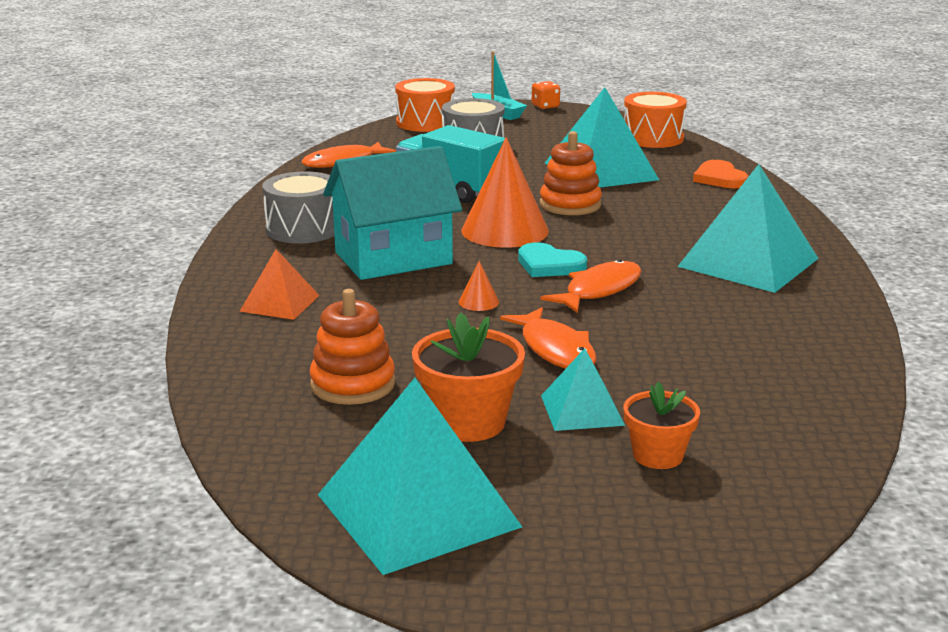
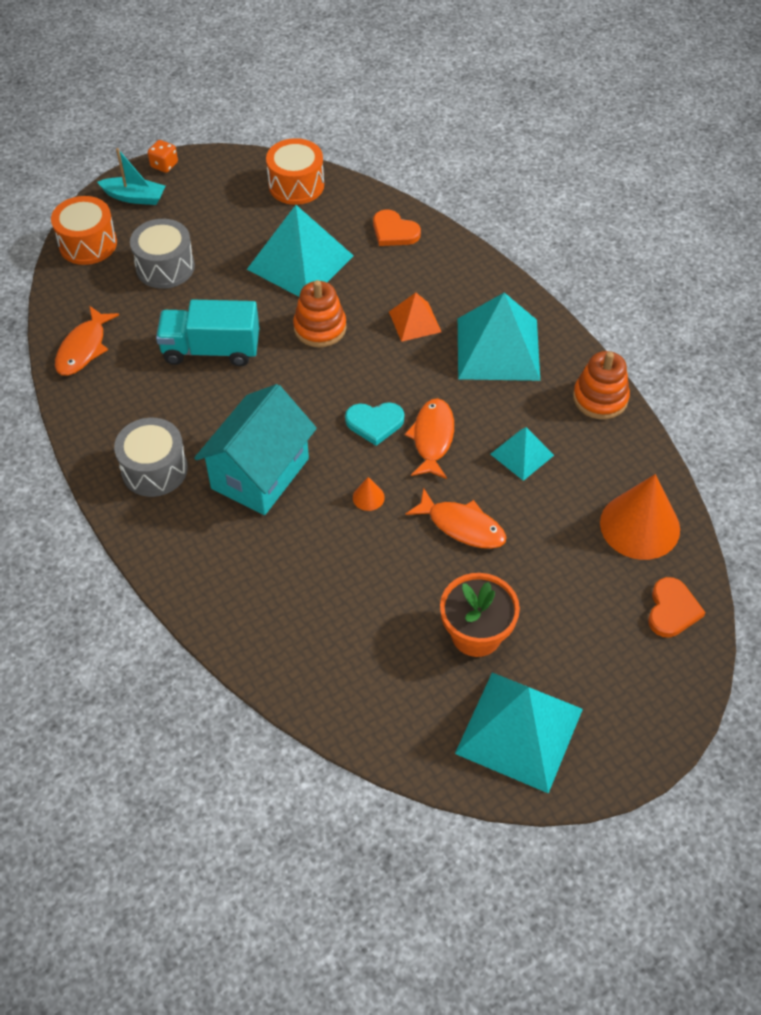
camera: 35 degrees left, 30 degrees up
(279, 303) = (237, 576): orange pyramid -> orange pyramid (415, 321)
(353, 384) = (374, 638): orange stacking toy -> orange stacking toy (600, 398)
(505, 230) = (305, 391): orange cone -> orange cone (640, 526)
(582, 410) = (528, 582): turquoise pyramid -> turquoise pyramid (522, 454)
(658, 455) = (600, 600): orange flower pot -> none
(750, 498) = (672, 610): none -> orange heart

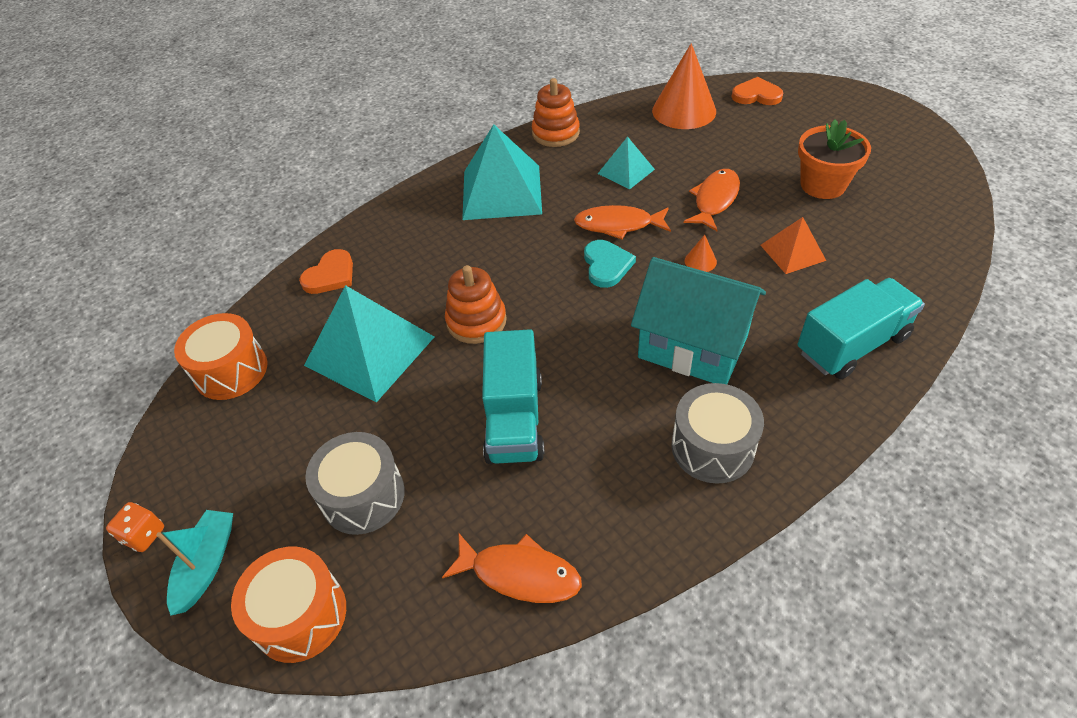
camera: 90 degrees left, 5 degrees down
(237, 593) = (852, 344): none -> turquoise truck
(415, 321) = (467, 248): orange pyramid -> orange pyramid (792, 252)
(519, 731) = (900, 158): turquoise pyramid -> none

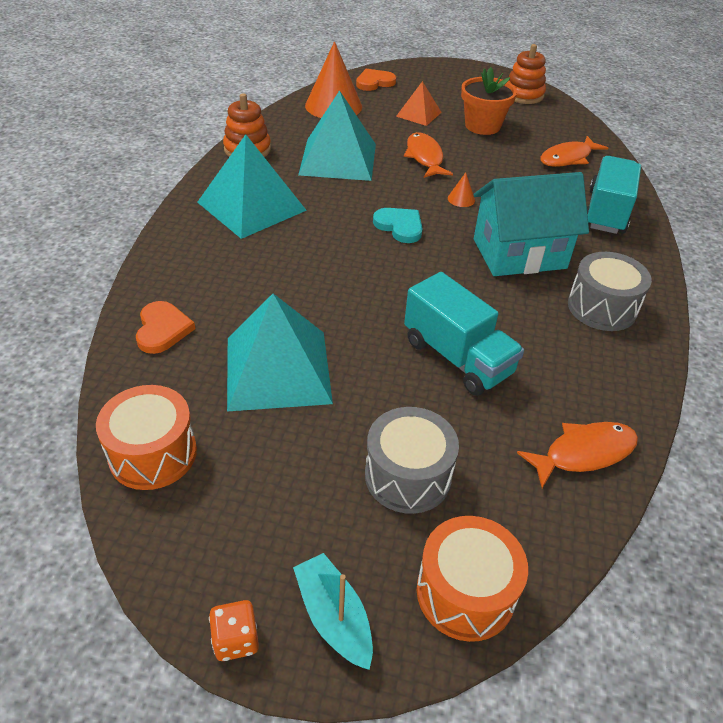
camera: 45 degrees left, 5 degrees down
(476, 321) = (345, 306): orange stacking toy -> orange stacking toy (523, 95)
(618, 225) = (376, 197): orange fish -> orange fish (568, 158)
(626, 171) = (338, 159): turquoise pyramid -> turquoise pyramid, size x1.88
(792, 252) = (512, 172): orange pyramid -> orange pyramid (419, 114)

